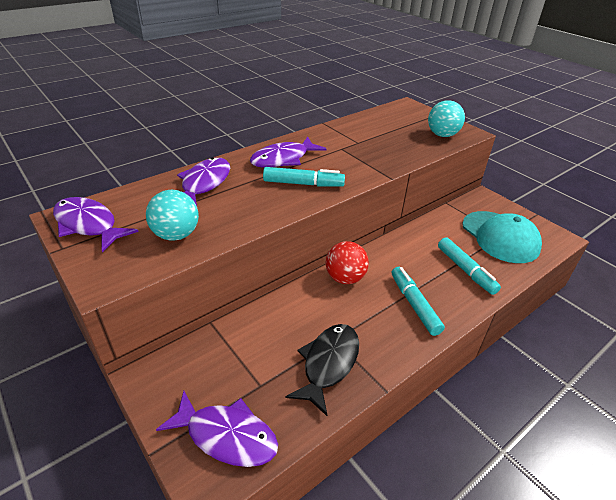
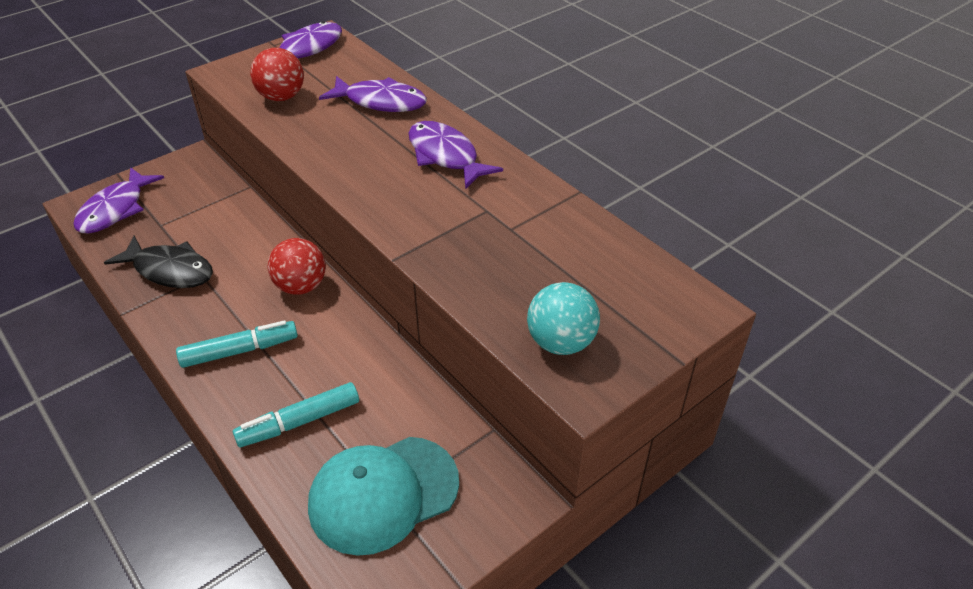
camera: 90 degrees right, 5 degrees up
(176, 235) = (281, 97): turquoise ball -> red ball
(303, 184) = (378, 175): turquoise marker -> none

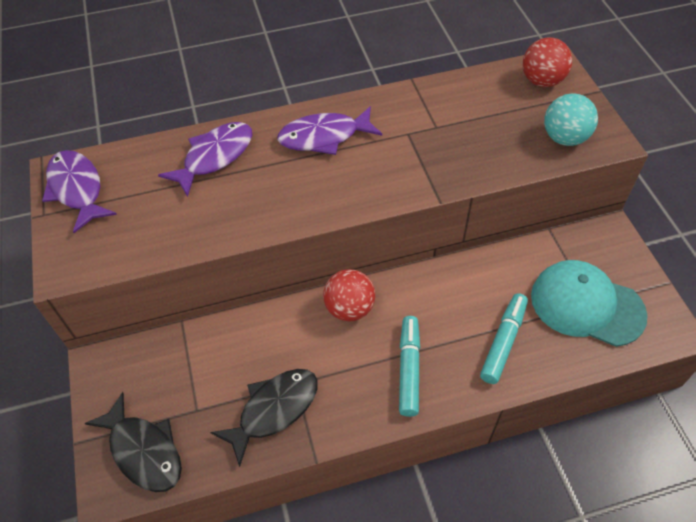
camera: 65 degrees left, 10 degrees up
(115, 209) = (143, 450): purple fish -> black fish
(281, 97) = (153, 227): red ball -> red ball (542, 81)
(299, 422) = (503, 342): turquoise marker -> turquoise marker turned 150 degrees counterclockwise
(383, 494) = (586, 305): turquoise cap -> turquoise cap turned 120 degrees clockwise

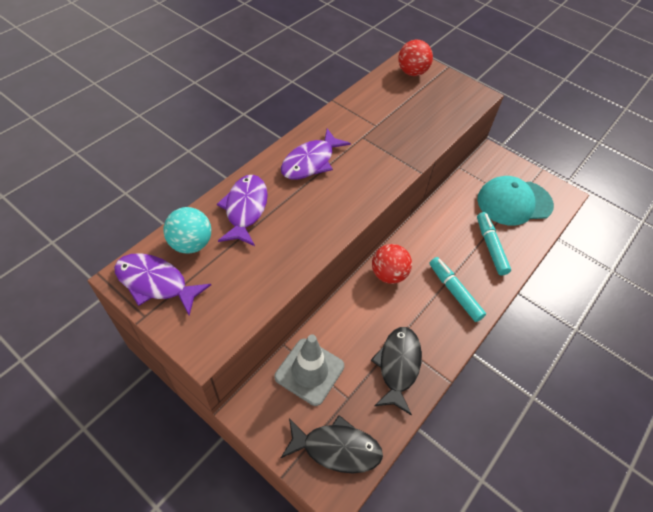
camera: 40 degrees left, 0 degrees up
(182, 361) = (309, 371): none -> grey traffic cone
(564, 138) = (454, 102): turquoise ball -> turquoise ball (191, 244)

